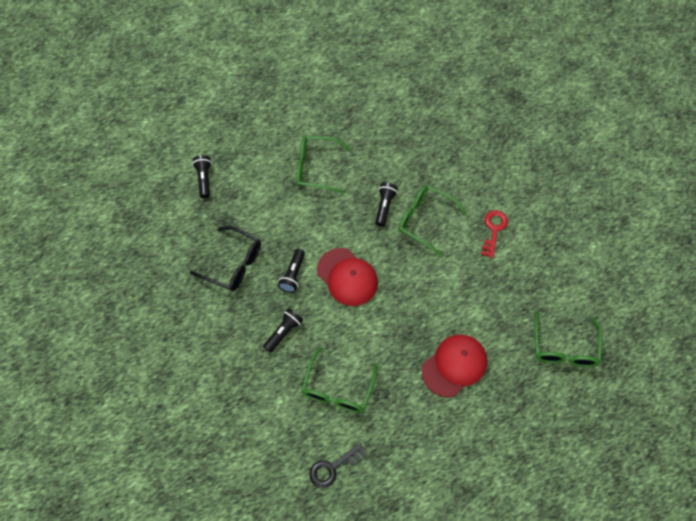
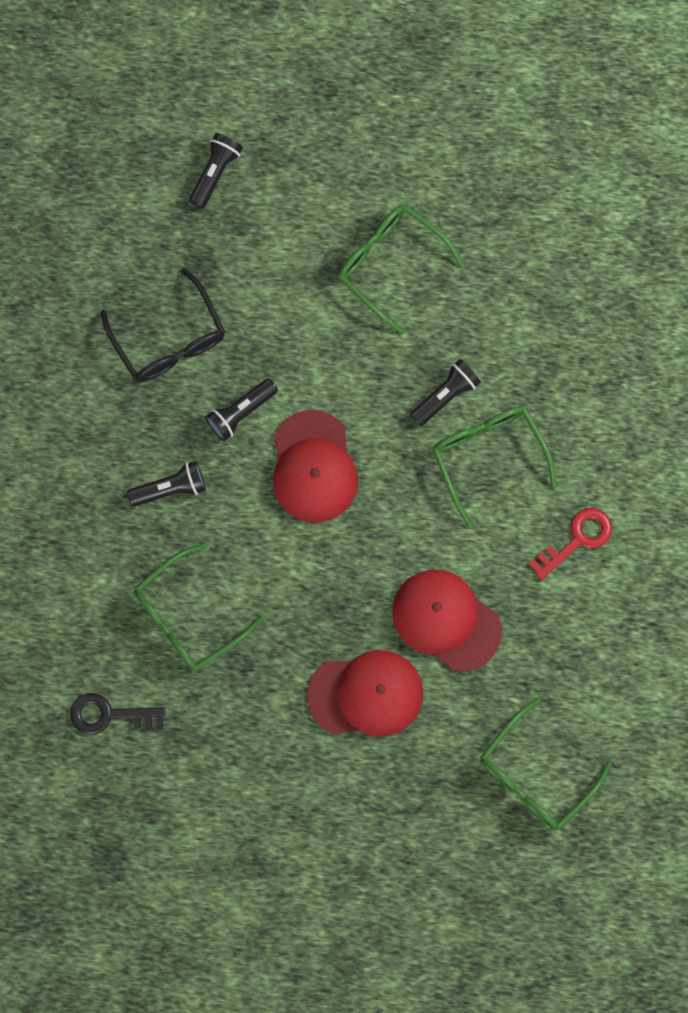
camera: 35 degrees right, 15 degrees up
(464, 305) = (446, 620): none -> red cap

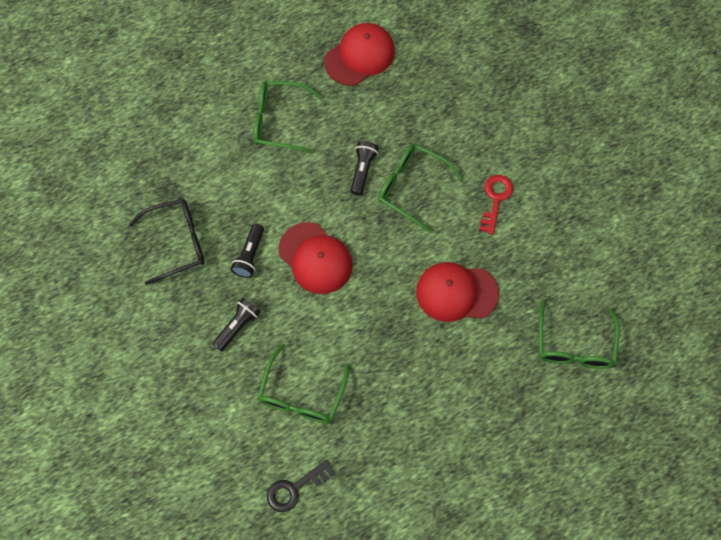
camera: 35 degrees left, 10 degrees down
(169, 339) = (177, 242): black glasses -> black glasses turned 45 degrees counterclockwise
(215, 173) = (141, 135): black flashlight -> none
(366, 694) = (442, 367): red cap -> red cap (360, 56)

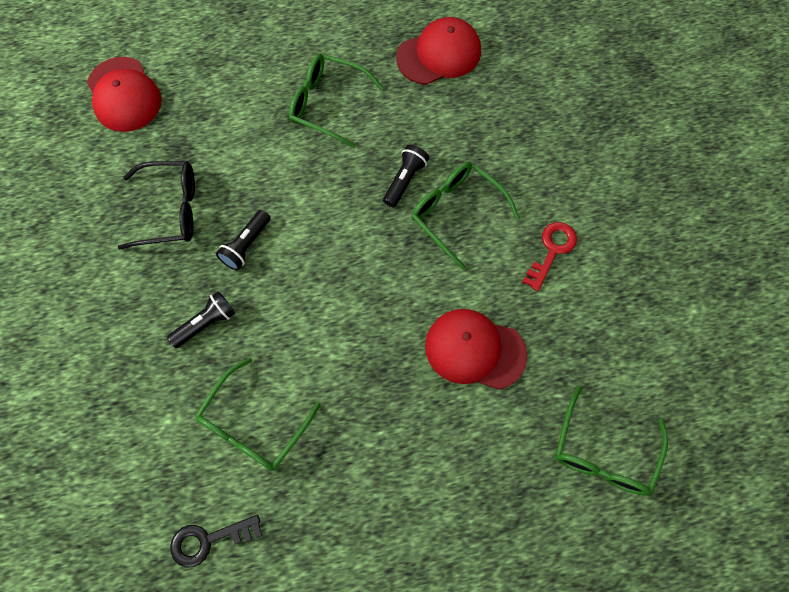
camera: 15 degrees right, 0 degrees up
(315, 258) = (320, 267): red cap -> red cap (124, 95)

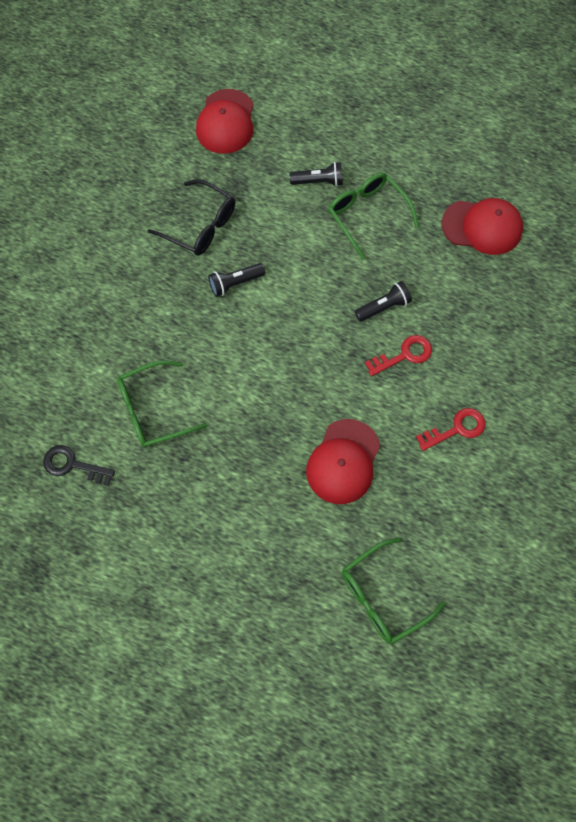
camera: 35 degrees right, 0 degrees up
(206, 323) = (170, 320): black flashlight -> black flashlight (319, 181)
(456, 213) = (404, 355): green glasses -> red key
(474, 350) = (343, 462): red cap -> red cap turned 120 degrees counterclockwise

